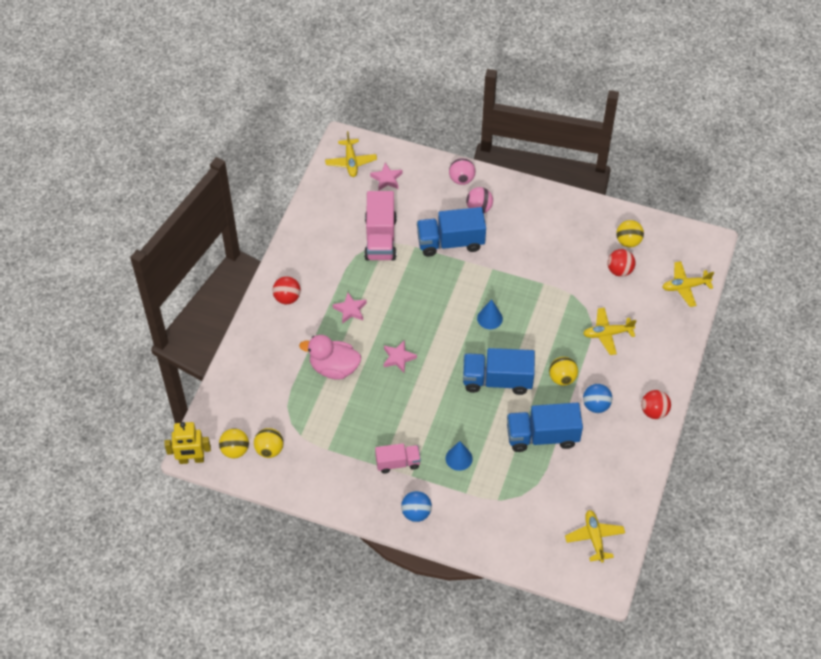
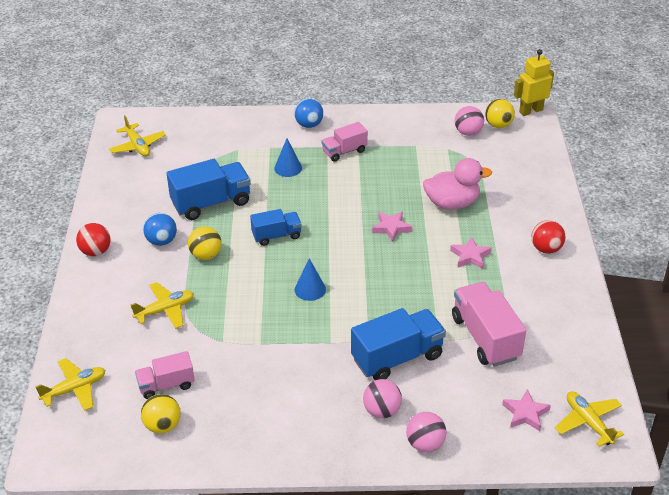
camera: 160 degrees right, 15 degrees down
(269, 450) = (468, 132): yellow ball -> pink ball
(497, 380) = (276, 236): blue truck -> blue truck, size x0.60
(619, 270) = (166, 385): red ball -> pink truck

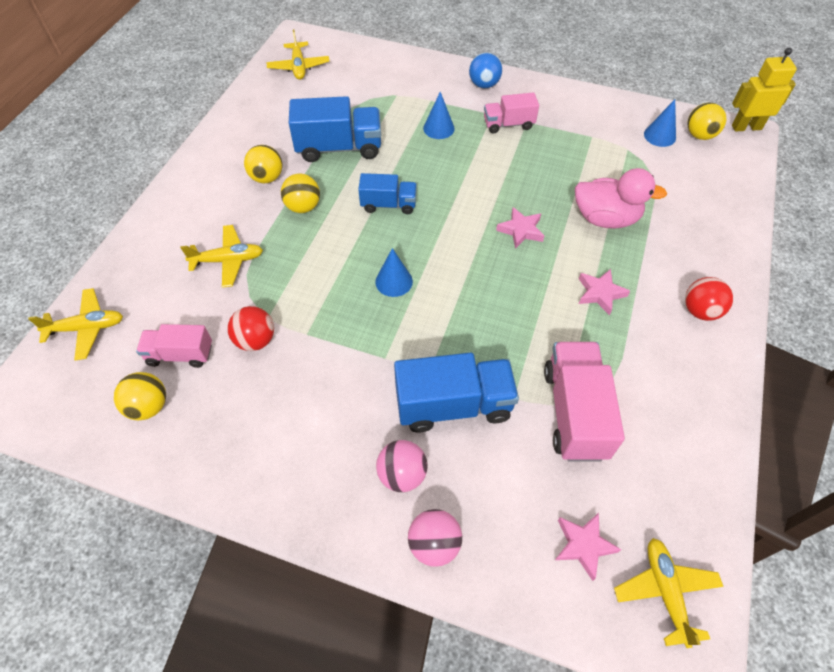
camera: 20 degrees right, 15 degrees up
(96, 251) = (196, 172): red ball -> red ball (255, 340)
(161, 241) = (267, 178): blue ball -> yellow ball
(468, 132) = (659, 136): pink ball -> blue cone

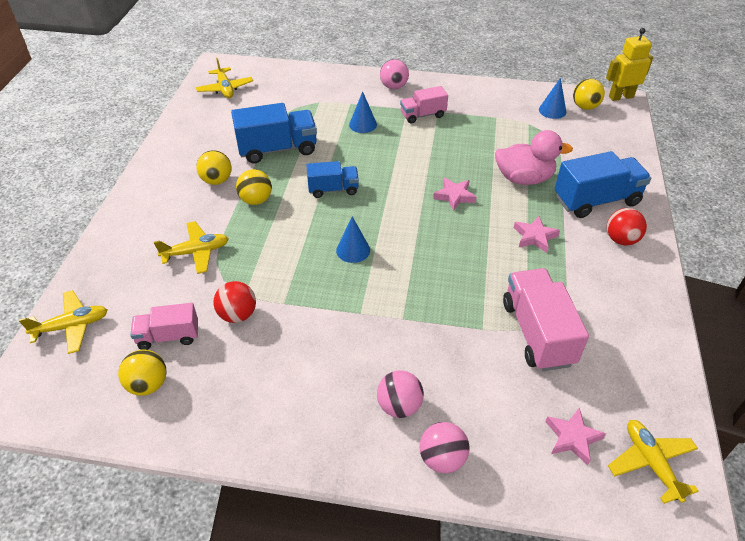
camera: 10 degrees left, 10 degrees down
(453, 405) = (431, 342): blue truck -> blue truck (596, 200)
(484, 85) = (394, 87): blue ball -> pink ball

